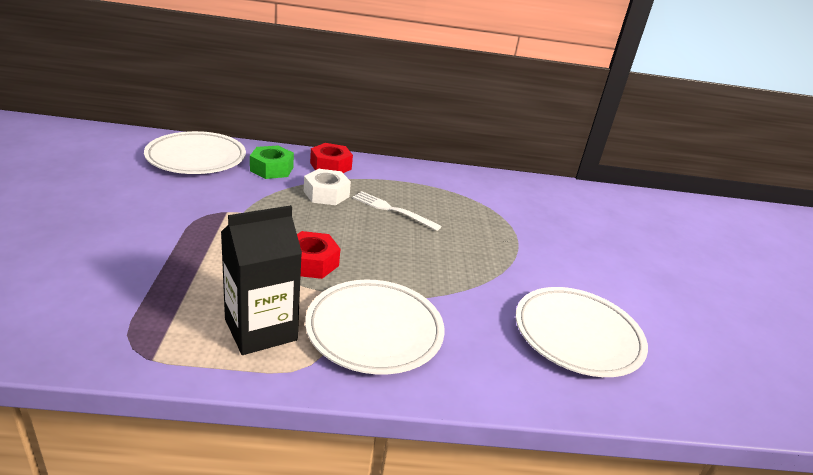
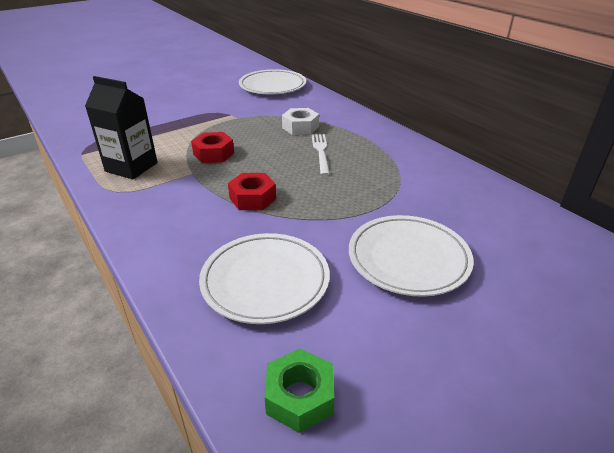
camera: 60 degrees right, 5 degrees up
(272, 169) = (299, 104): green nut -> green nut (300, 397)
(330, 166) = (339, 114): red nut -> red nut (252, 198)
(374, 330) = (169, 197): white plate -> white plate (408, 258)

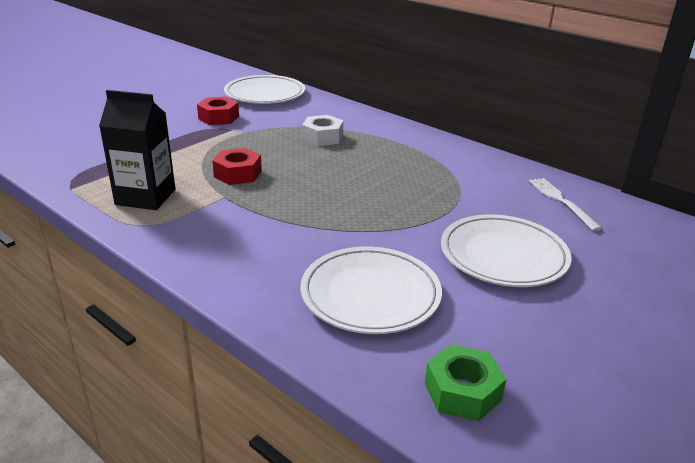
camera: 15 degrees left, 5 degrees down
(252, 198) = (310, 216): red nut -> red nut (218, 117)
(321, 152) = (360, 161): white fork -> white fork (561, 201)

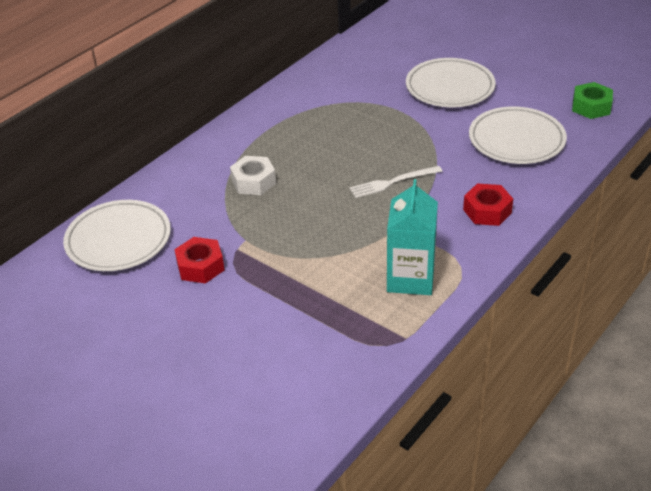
camera: 90 degrees left, 10 degrees up
(145, 197) = (410, 278): black carton -> turquoise carton
(238, 174) = (349, 227): red nut -> red nut (487, 211)
(561, 201) = (364, 58): white fork -> white fork (392, 182)

